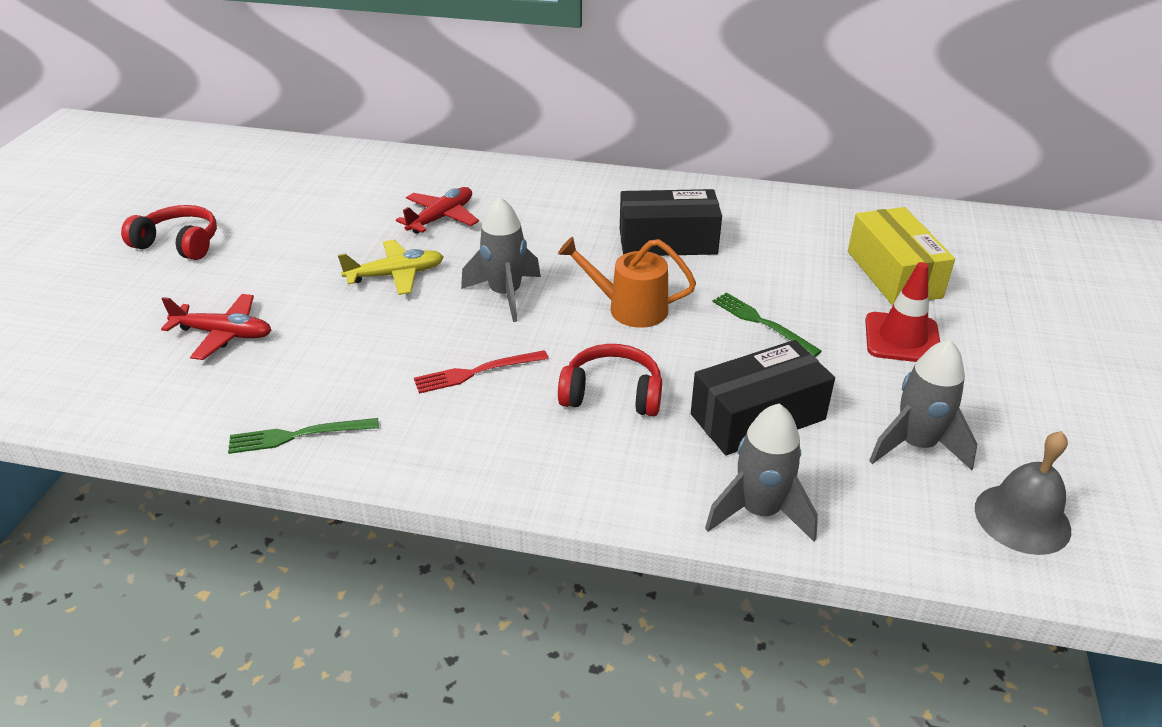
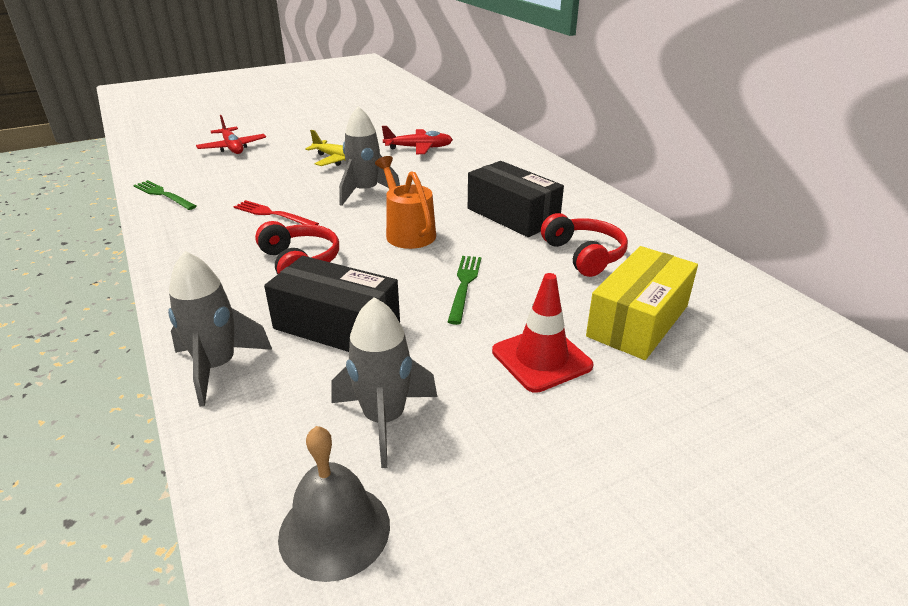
camera: 50 degrees right, 5 degrees down
(179, 243) = (297, 111): red headphones -> red headphones (584, 255)

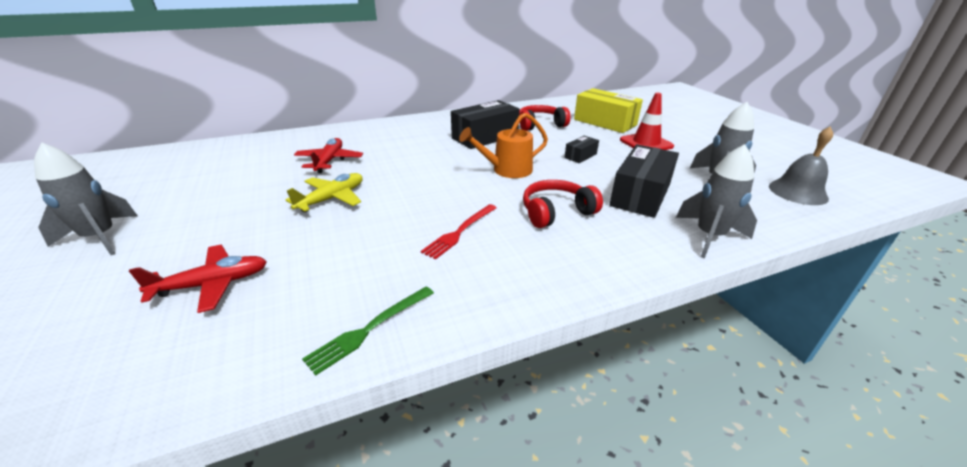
camera: 85 degrees left, 0 degrees up
(365, 192) = (424, 186): grey rocket -> grey rocket (100, 237)
(464, 285) = (580, 156): green fork -> black box

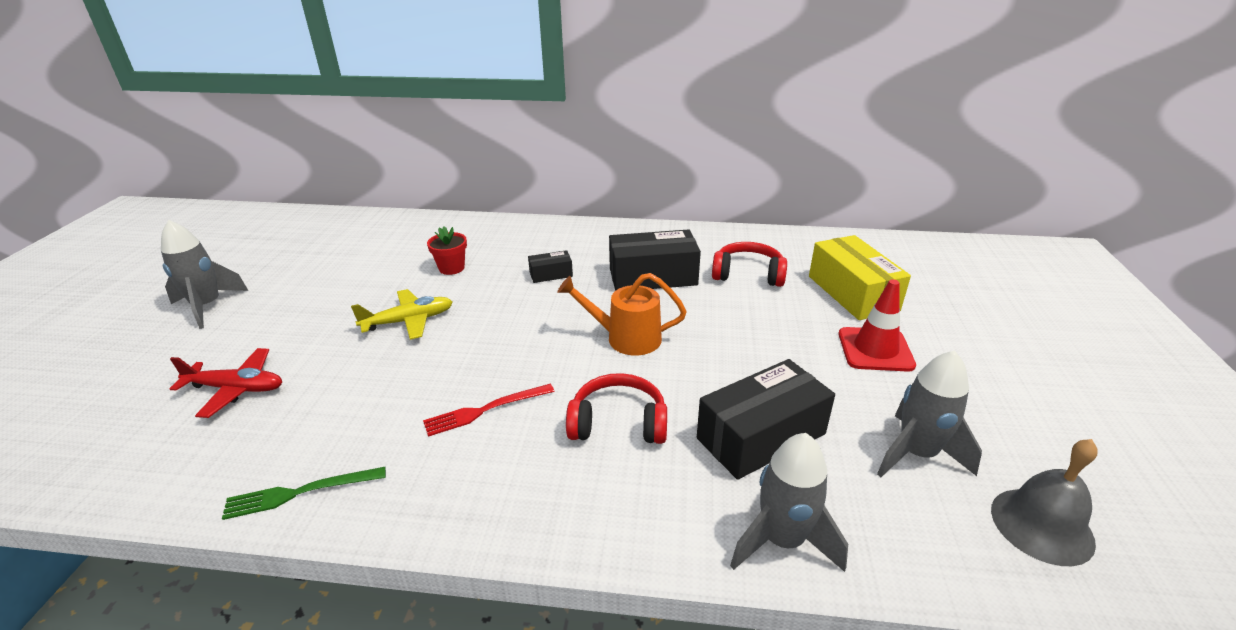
camera: 30 degrees right, 0 degrees up
(329, 161) = (451, 268): red plane -> red flower pot
(580, 156) = (747, 343): black box -> black box (551, 274)

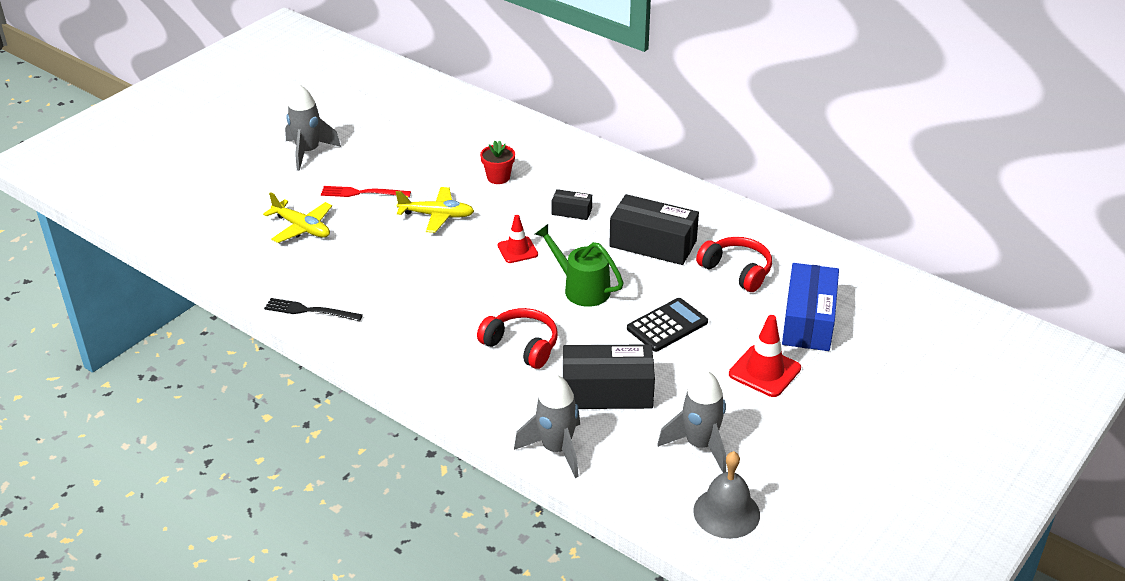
camera: 30 degrees right, 5 degrees up
(236, 389) = (302, 228): red plane -> yellow plane
(300, 492) = (310, 311): green fork -> black fork
(485, 410) = (444, 303): red fork -> red fork (362, 193)
(526, 325) = (517, 250): none -> red traffic cone
(625, 338) = (581, 288): orange watering can -> green watering can
(743, 342) = (667, 325): none -> black calculator
(852, 293) = (808, 321): yellow box -> blue box

